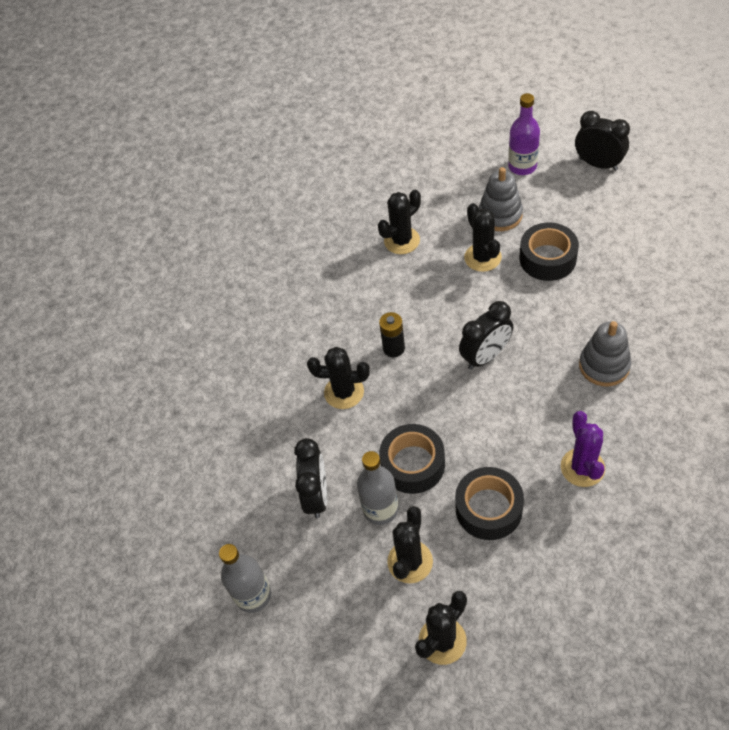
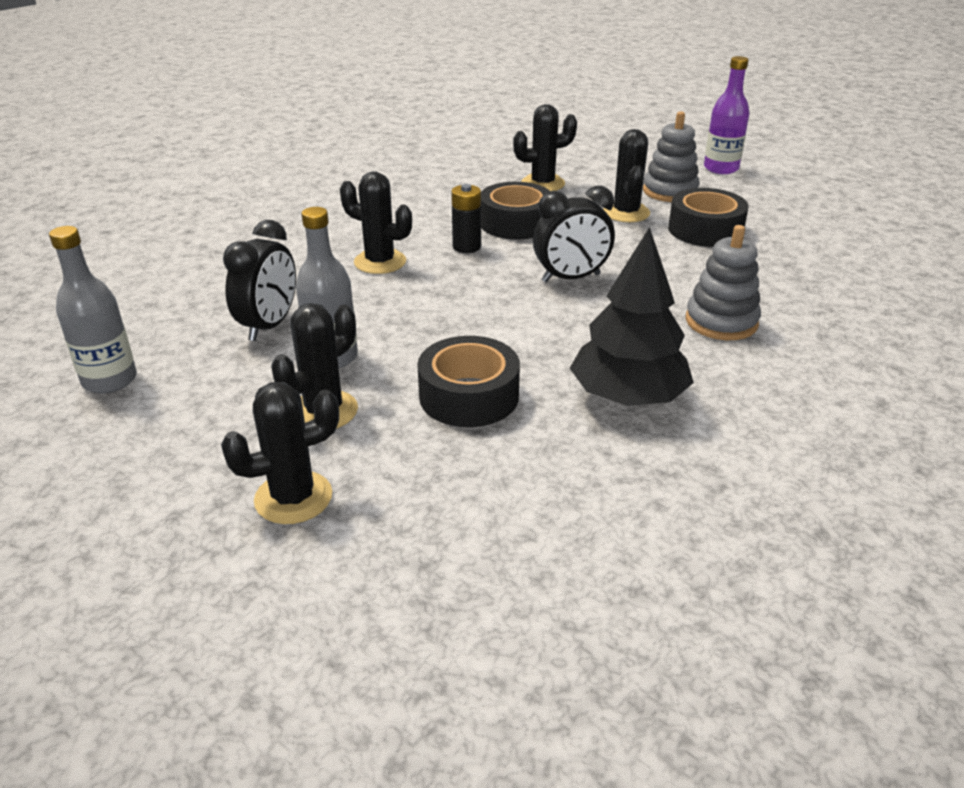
camera: 15 degrees right, 20 degrees down
(413, 464) = (406, 333): black tape -> black tape (515, 223)
(582, 467) = (627, 397): purple cactus -> black tree
(598, 164) = (815, 184): black clock -> none

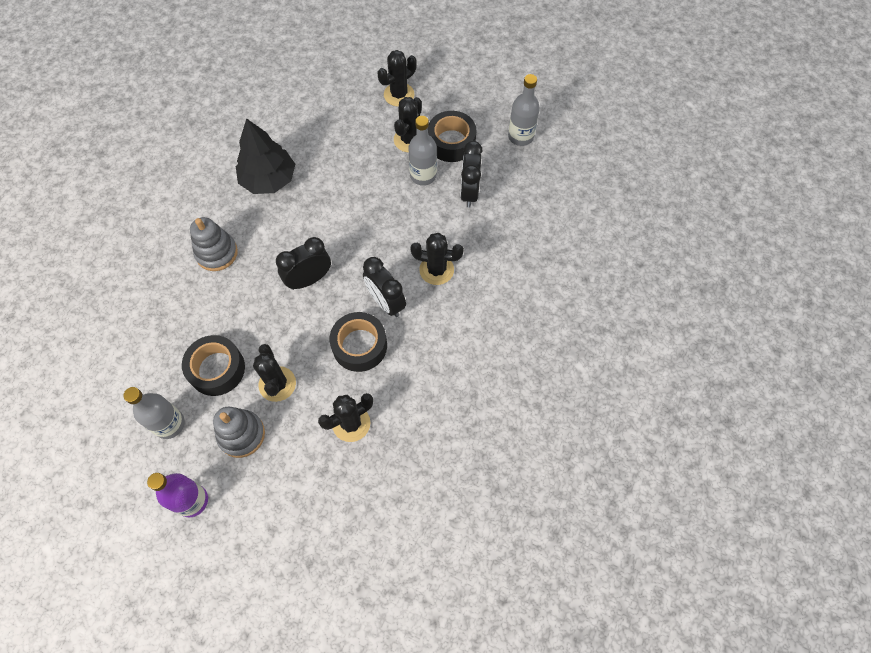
camera: 165 degrees right, 30 degrees up
(466, 247) = (386, 302): black battery -> black clock
(469, 396) = (345, 163): black tape -> black tape (451, 142)
(758, 205) = (169, 424): none -> grey bottle

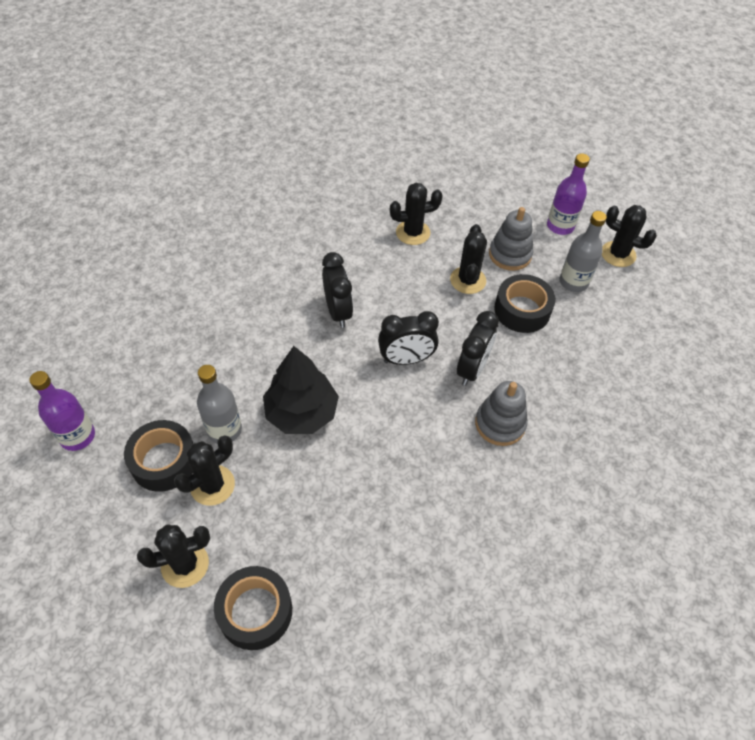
camera: 160 degrees left, 10 degrees down
(269, 179) = (413, 496): black tree -> black tree (301, 412)
(359, 346) = (380, 284): black tape -> black tape (255, 611)
(436, 270) = (272, 323): black cactus -> black cactus (618, 254)
(469, 192) = (186, 390): black clock -> black clock (472, 369)
(520, 136) = (77, 436): grey bottle -> purple bottle

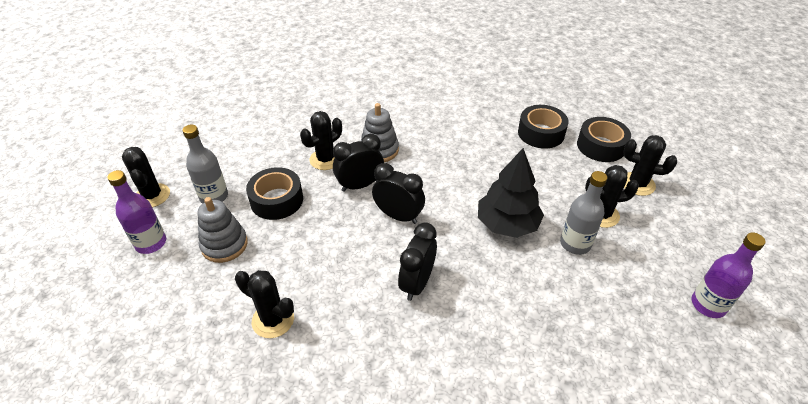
camera: 140 degrees left, 10 degrees down
(164, 461) = (633, 247): black tape -> black tape (541, 133)
(468, 280) = (284, 245): black cactus -> black cactus (325, 159)

